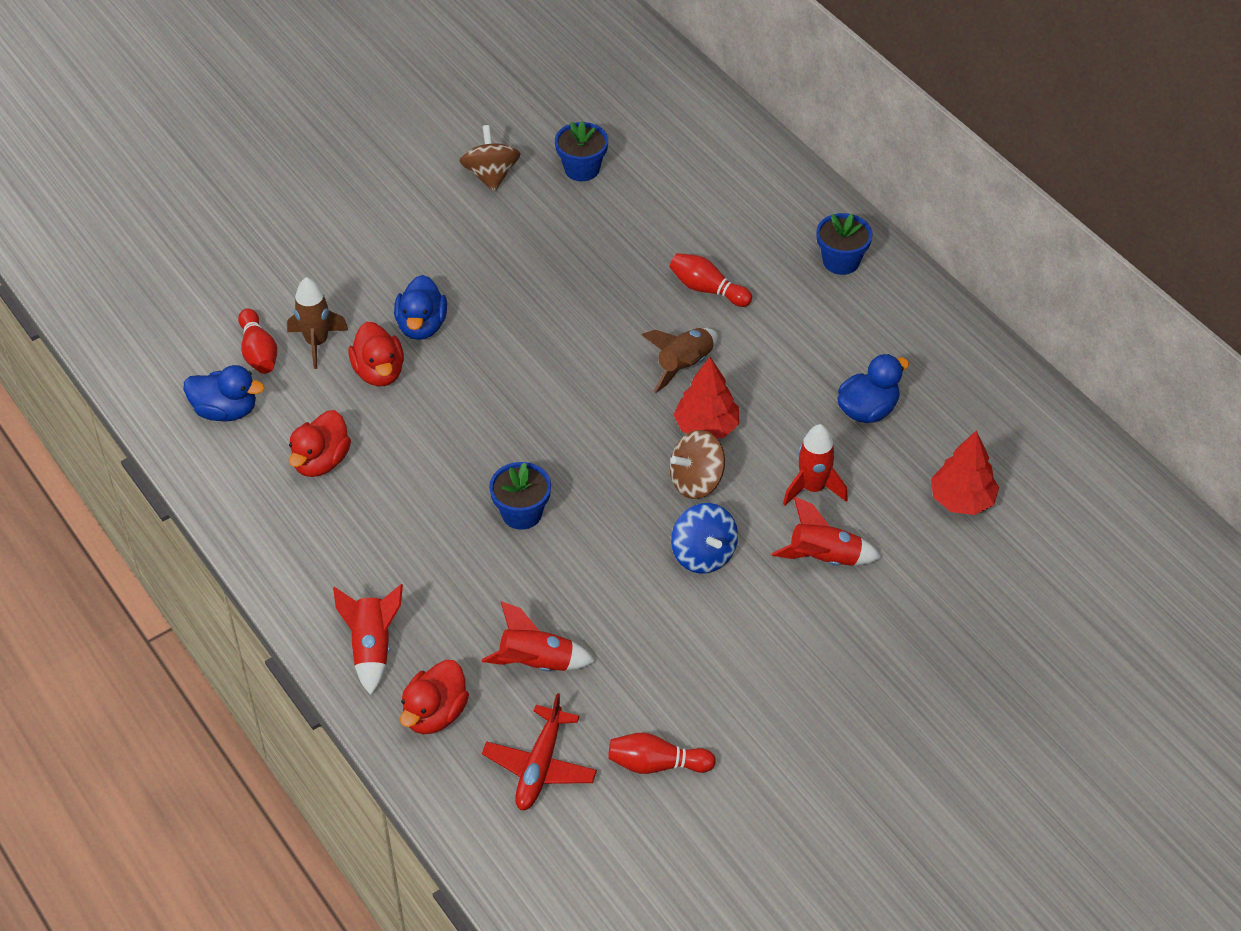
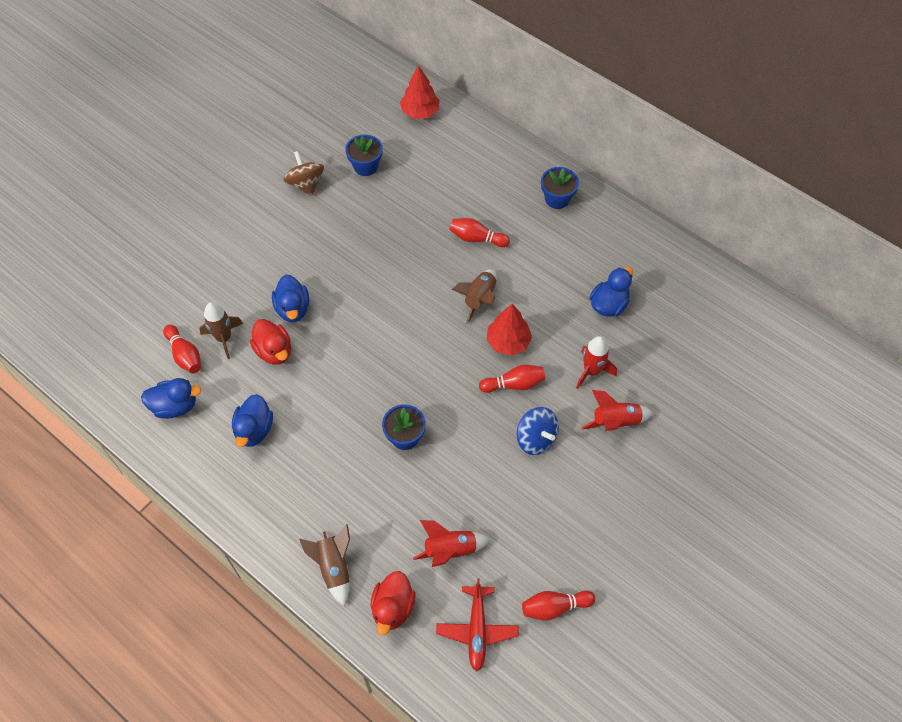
camera: 15 degrees left, 10 degrees up
(321, 461) = (254, 430): red duck -> blue duck
(372, 648) = (334, 567): red rocket -> brown rocket
(696, 481) = (514, 384): brown spinning top -> red bowling pin
(962, 500) = (689, 357): red tree -> red tree (420, 112)

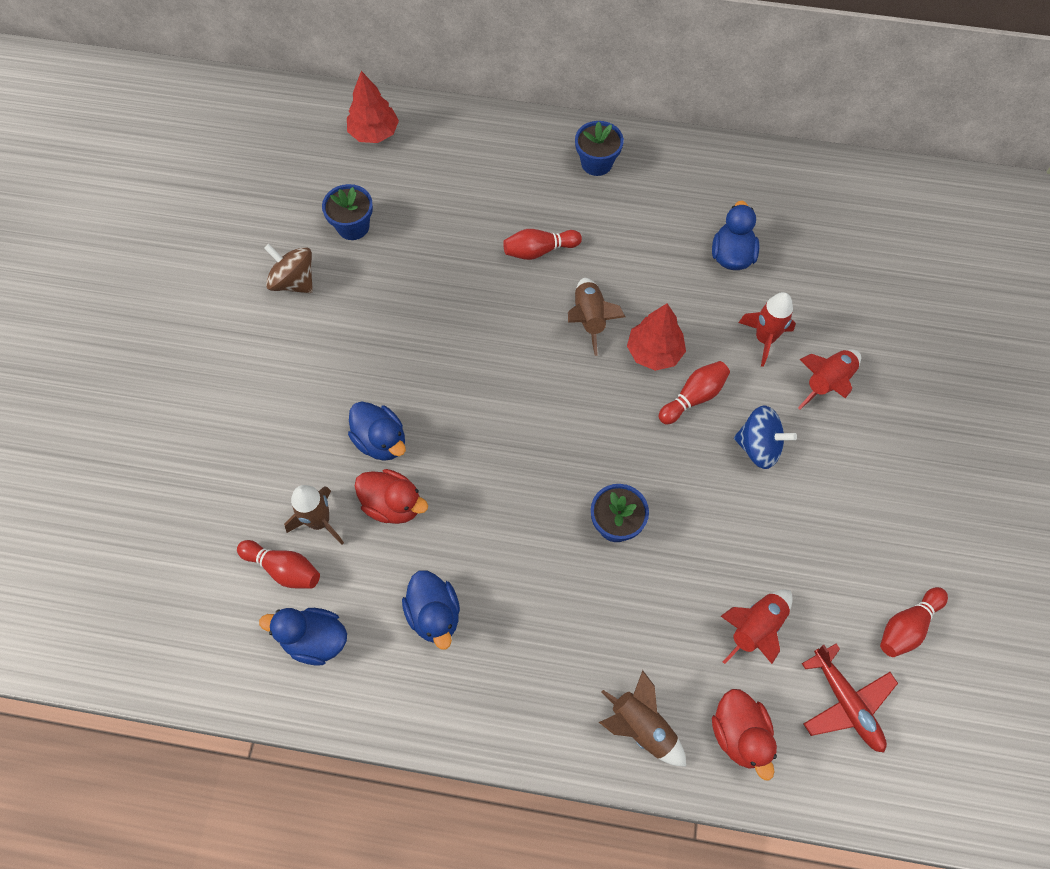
camera: 30 degrees left, 5 degrees up
(175, 406) = (315, 640): blue duck -> blue duck turned 135 degrees counterclockwise

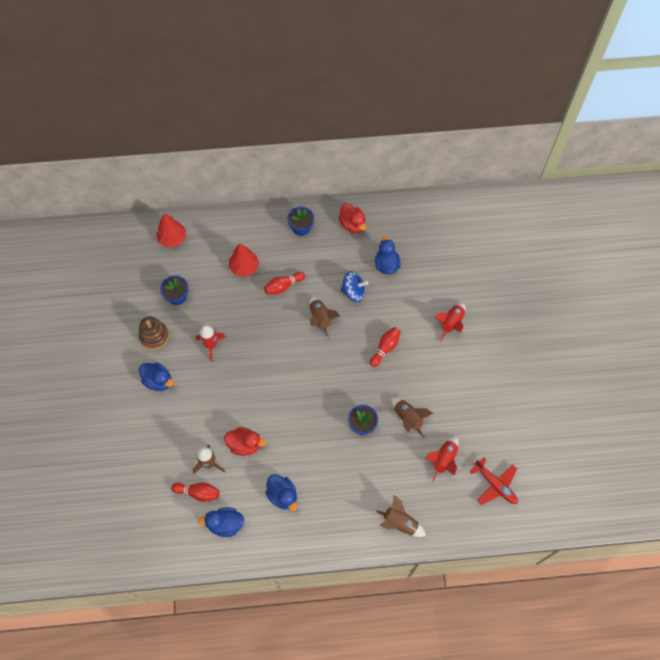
camera: 15 degrees left, 0 degrees up
(294, 281) = (154, 336): brown spinning top -> brown stacking toy
(381, 441) = (228, 413): blue duck -> blue duck (158, 381)
(654, 352) = (359, 329): red tree -> red tree (244, 267)
(705, 533) = (408, 418): none -> brown rocket
(739, 734) = (448, 513): red duck -> red duck (352, 224)
(758, 447) = (424, 366): blue spinning top -> blue spinning top (353, 292)
(764, 339) = (414, 307): red rocket -> red rocket (211, 345)
(907, 626) = (516, 439): red bowling pin -> none

